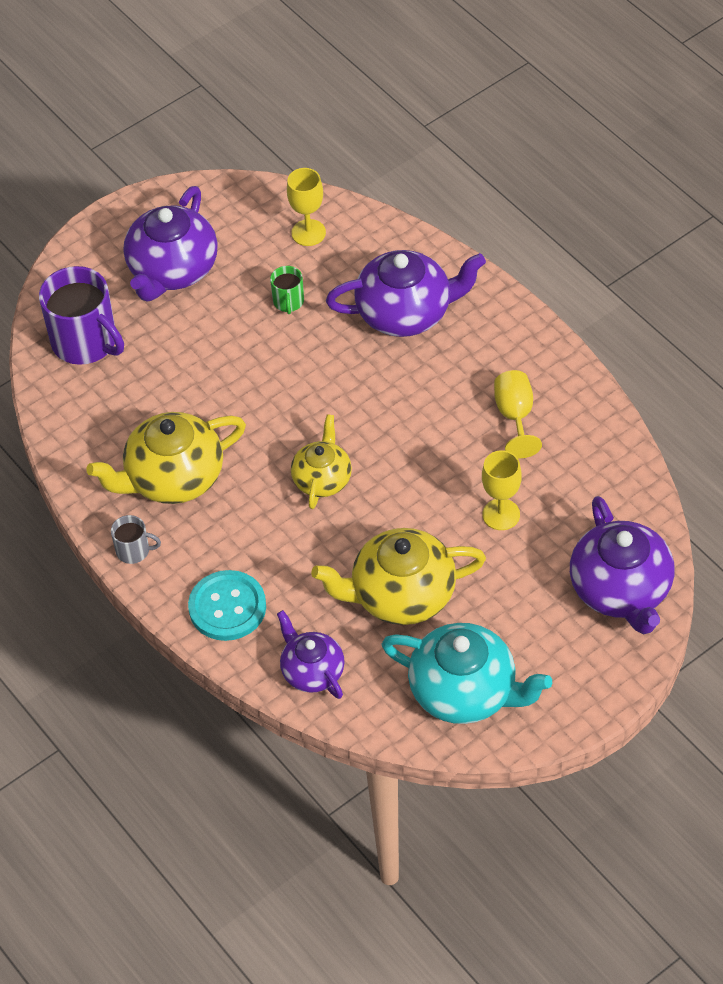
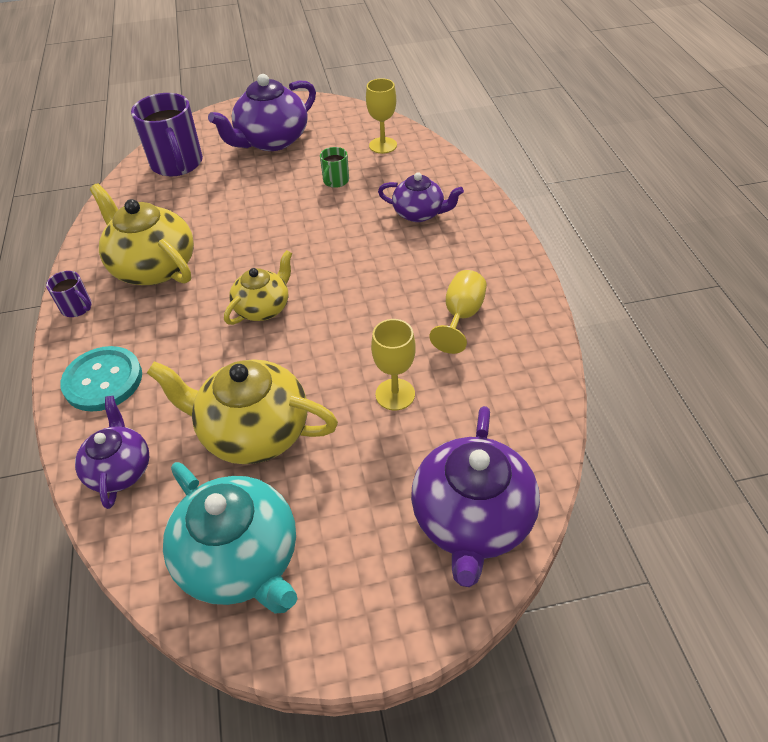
camera: 25 degrees right, 5 degrees down
(134, 551) = (77, 308): grey mug -> purple mug
(173, 478) = (153, 267): yellow teapot -> yellow teapot turned 45 degrees clockwise
(406, 312) = (419, 213): purple teapot -> purple teapot, size x0.61

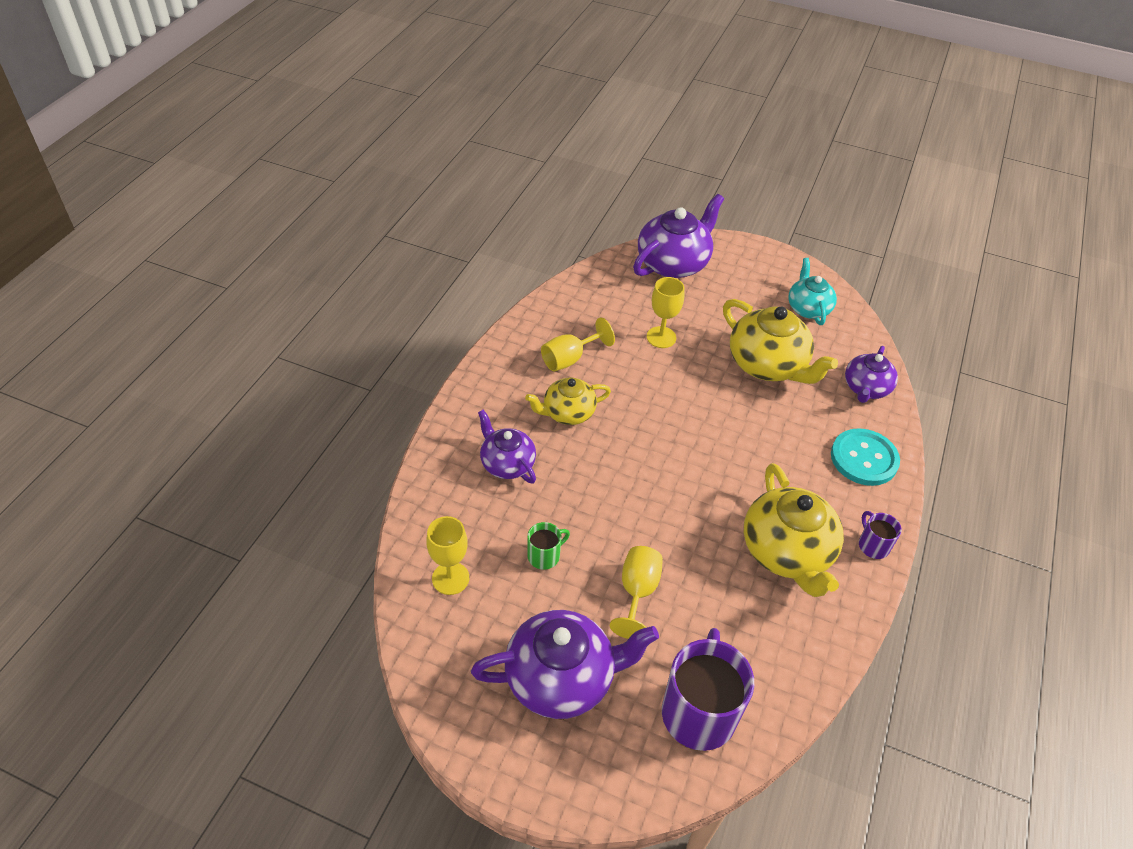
camera: 150 degrees left, 0 degrees up
(241, 559) = (808, 308): turquoise teapot -> turquoise teapot, size x0.61
(255, 194) = (637, 592): none -> yellow goblet
(263, 307) = (709, 450): yellow teapot -> yellow teapot (567, 413)

